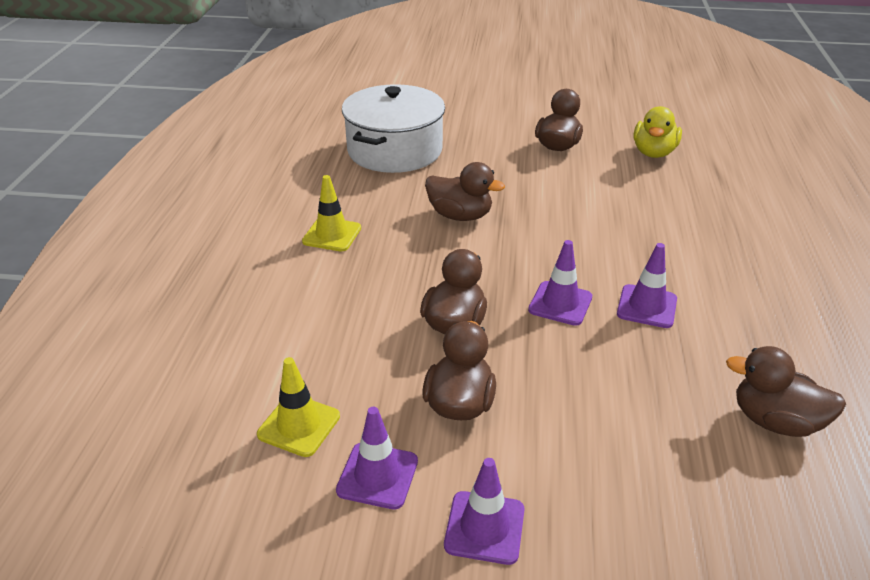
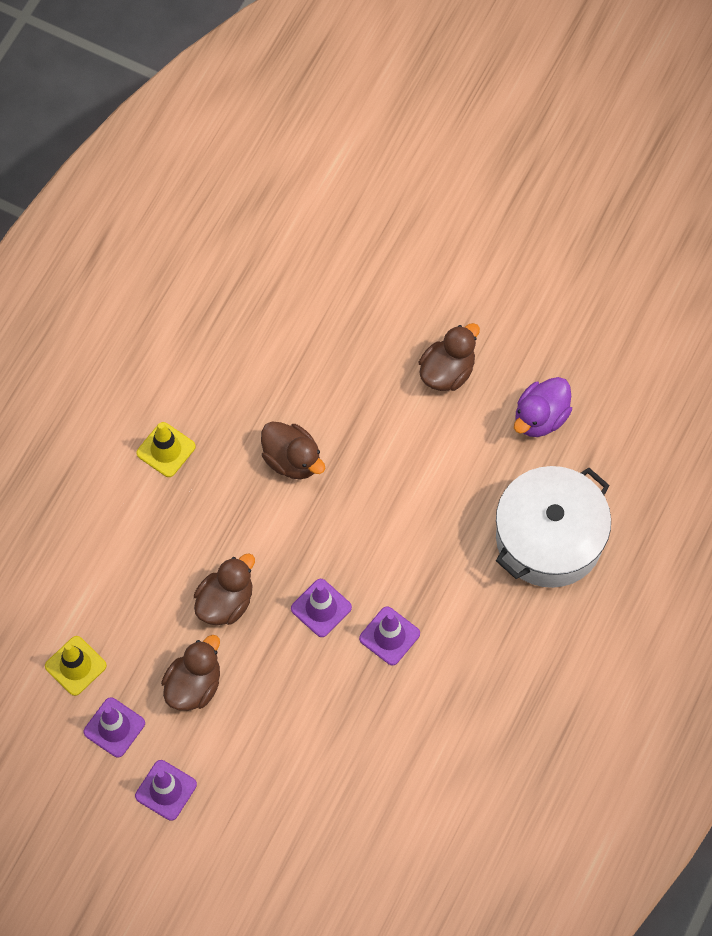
camera: 20 degrees right, 30 degrees up
(395, 150) = (274, 324): white pot -> white pot (549, 538)
(653, 153) = (540, 417): yellow duck -> purple duck
(775, 421) = (407, 779): brown duck -> none

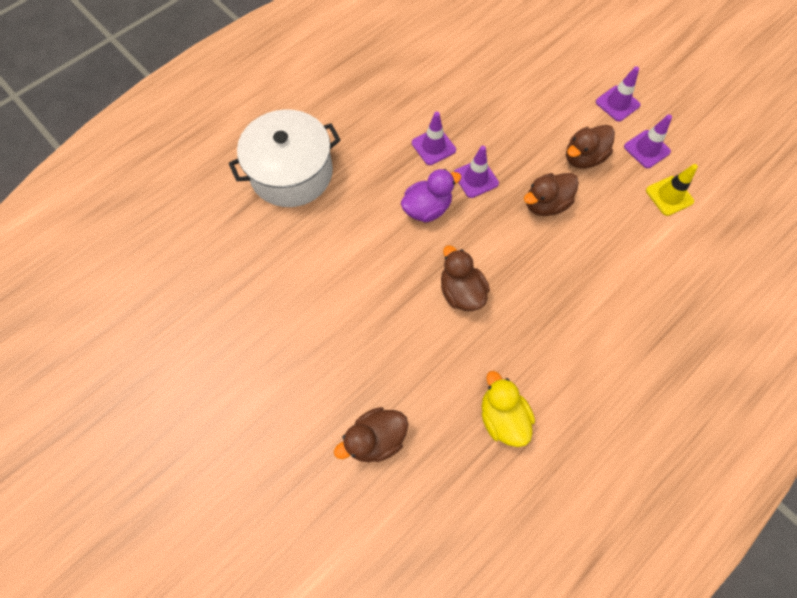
camera: 160 degrees left, 0 degrees up
(166, 450) = (564, 335): yellow traffic cone -> none
(210, 347) = (502, 417): none -> yellow duck
(447, 371) = (305, 322): brown duck -> brown duck (375, 439)
(540, 417) = (251, 259): purple duck -> purple duck (427, 208)

